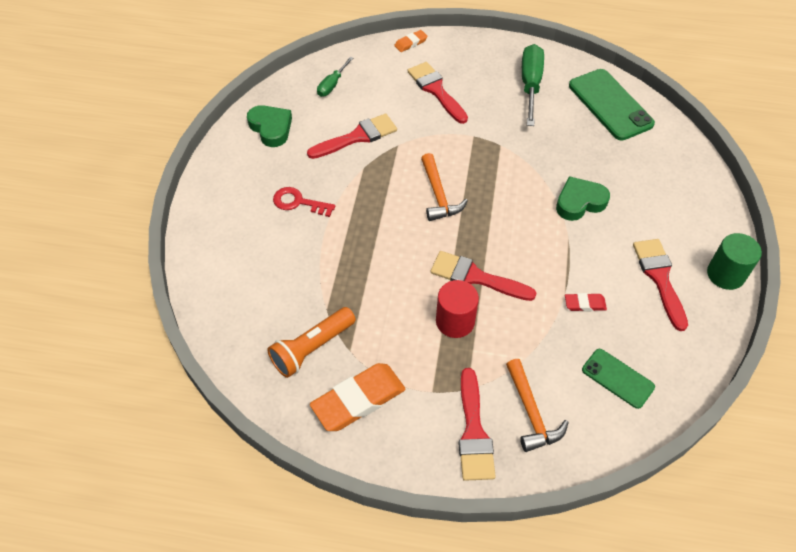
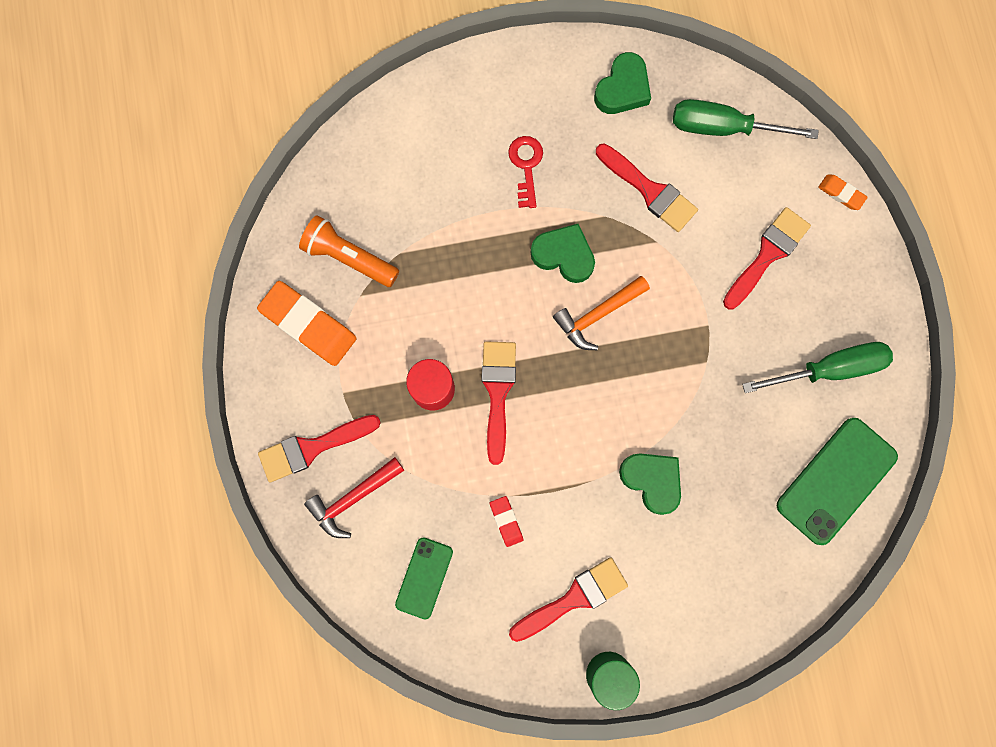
camera: 70 degrees right, 25 degrees up
(332, 85) = (723, 128): green screwdriver -> green screwdriver, size x1.78
(382, 201) = (564, 255): none -> green heart
(531, 413) = (353, 498): orange hammer -> red hammer

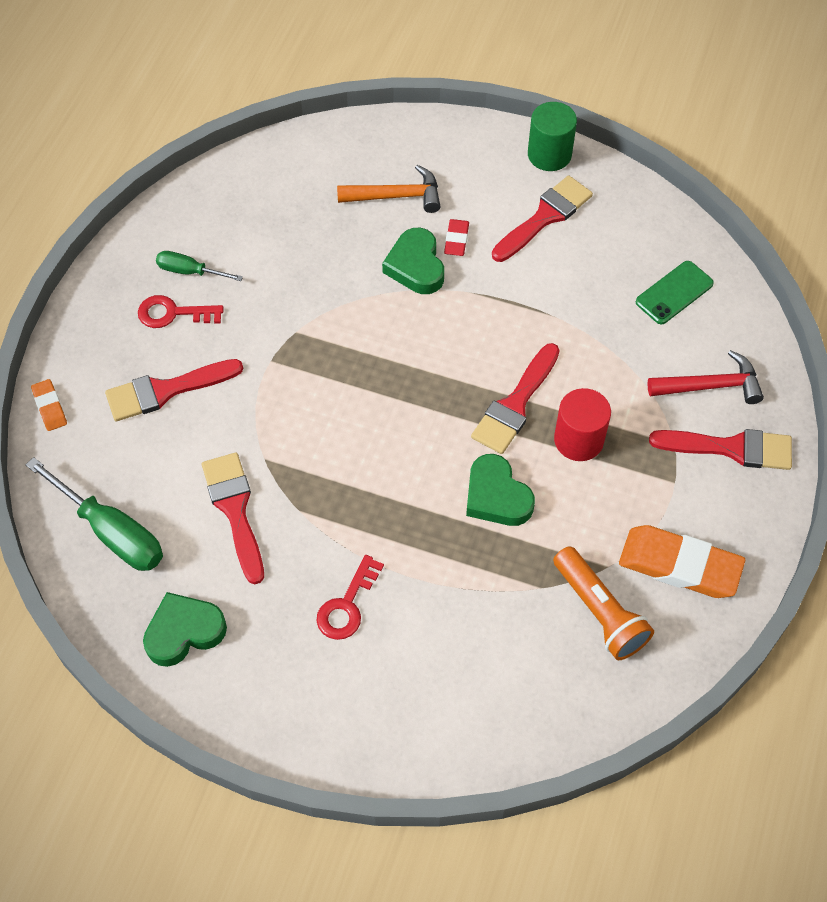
camera: 150 degrees left, 20 degrees down
(308, 325) = (679, 565): orange eraser -> orange eraser turned 45 degrees counterclockwise
(506, 521) = (571, 299): red eraser -> red eraser (456, 240)
(564, 255) = (367, 494): green heart -> green heart (496, 496)
(574, 598) = (545, 217): red brush -> red brush turned 135 degrees clockwise
(598, 314) = (371, 422): orange hammer -> orange hammer (396, 196)
(812, 323) = (173, 313): none -> red key
(828, 369) = (190, 271): green screwdriver -> green screwdriver, size x0.56
(836, 480) = (254, 191): green phone -> none

